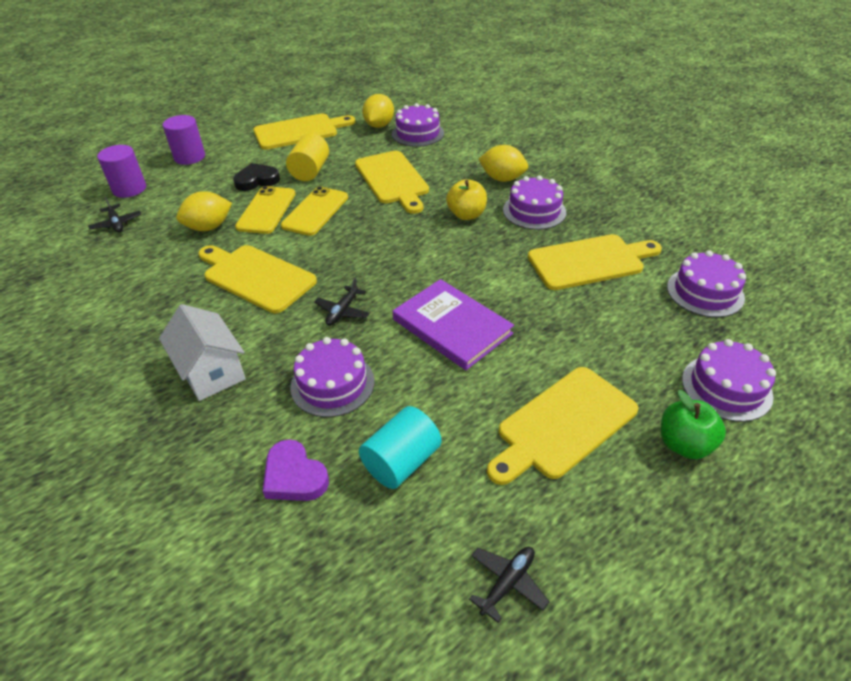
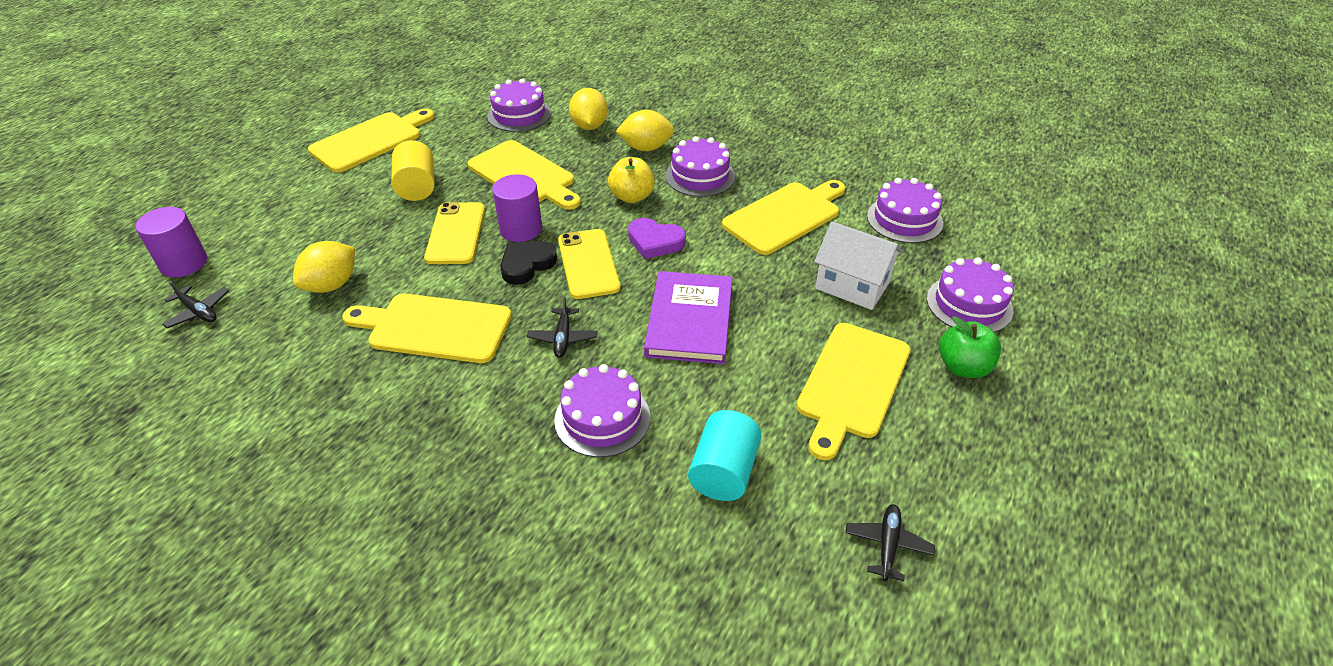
camera: 25 degrees left, 0 degrees up
(189, 157) = (241, 203): purple cylinder -> purple cylinder (521, 229)
(211, 371) = (454, 449): white house -> white house (852, 285)
(257, 180) = (355, 213): black heart -> black heart (527, 264)
(266, 210) = (393, 246): yellow phone -> yellow phone (588, 264)
(294, 476) = (623, 525): purple heart -> purple heart (655, 242)
(379, 125) = (466, 114): yellow lemon -> yellow lemon (589, 126)
(452, 326) = (690, 320): purple book -> purple book turned 75 degrees clockwise

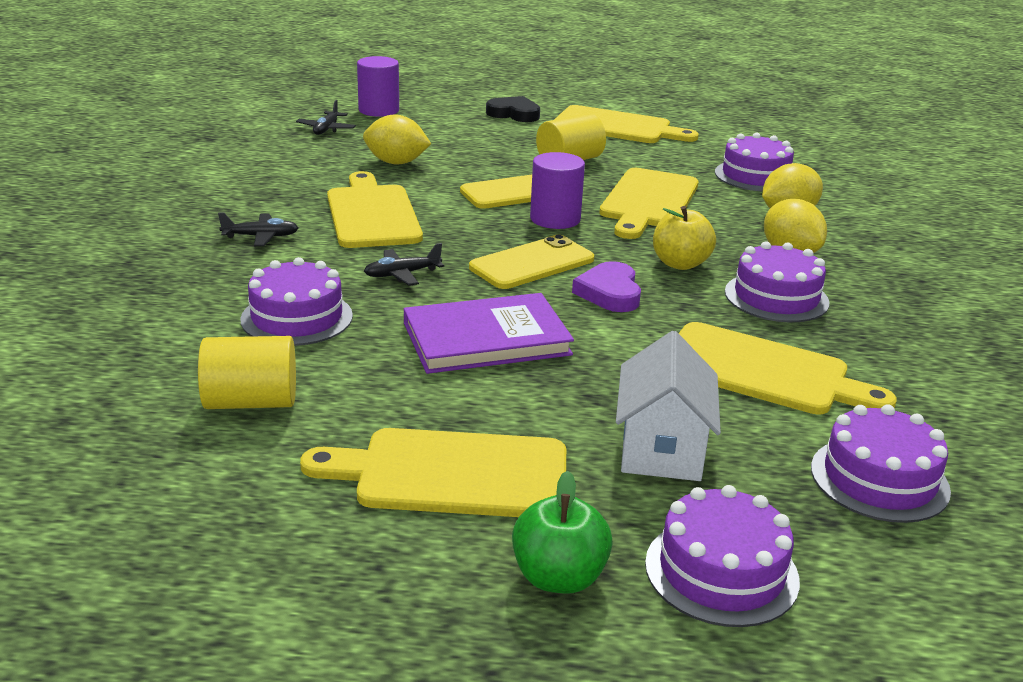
camera: 65 degrees right, 15 degrees down
(527, 264) = (500, 234): black heart -> black heart (514, 114)
(723, 472) = (251, 402): turquoise cylinder -> yellow cylinder
(887, 545) = (175, 538): black plane -> black plane (261, 237)

